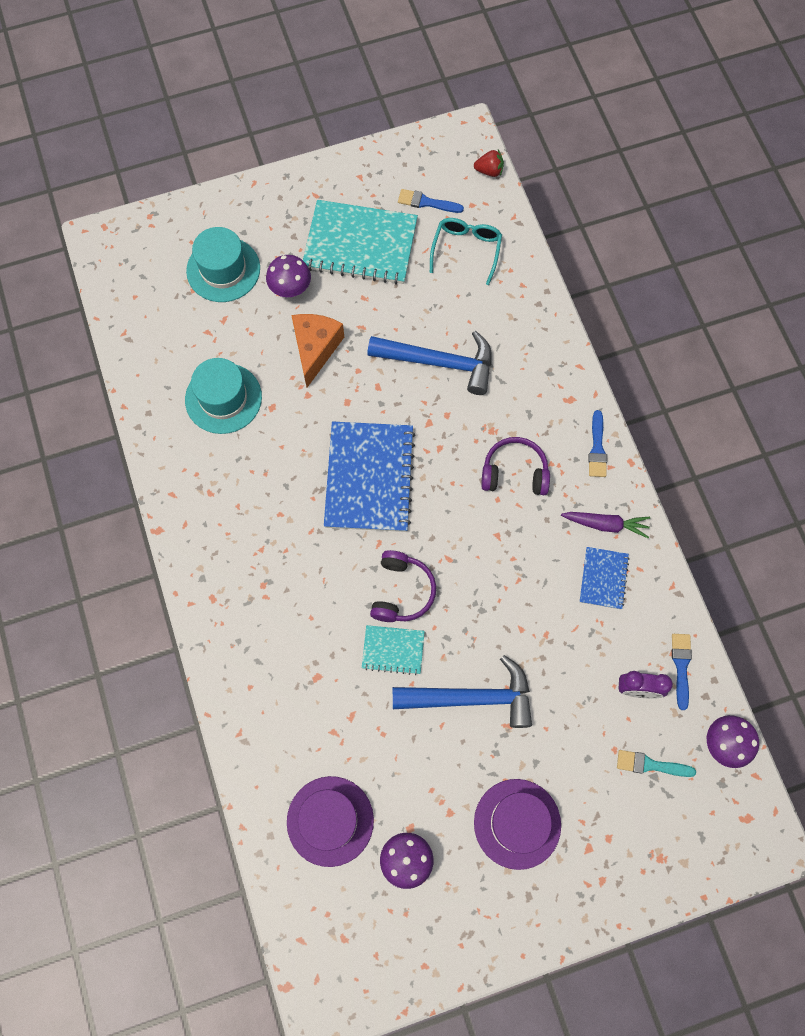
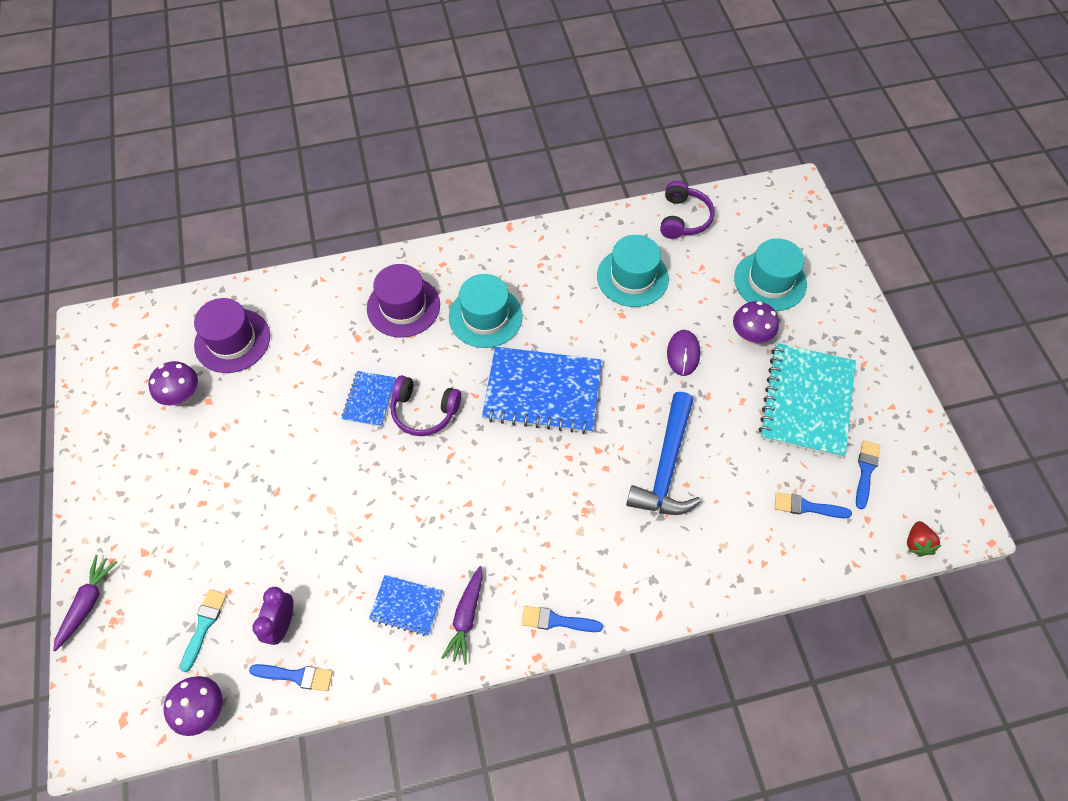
camera: 95 degrees right, 10 degrees down
(281, 543) = (485, 316): none -> turquoise hat
(315, 349) = (683, 354): orange cheese -> purple mouse
(393, 650) = (369, 399): turquoise notebook -> blue notebook
(466, 250) = (807, 507): turquoise glasses -> blue brush
(472, 697) = (310, 463): blue hammer -> none
(514, 472) = (535, 528): purple headphones -> purple headphones (683, 218)
(517, 823) = (185, 490): purple hat -> purple hat (403, 306)
(648, 891) = (88, 603): none -> purple carrot

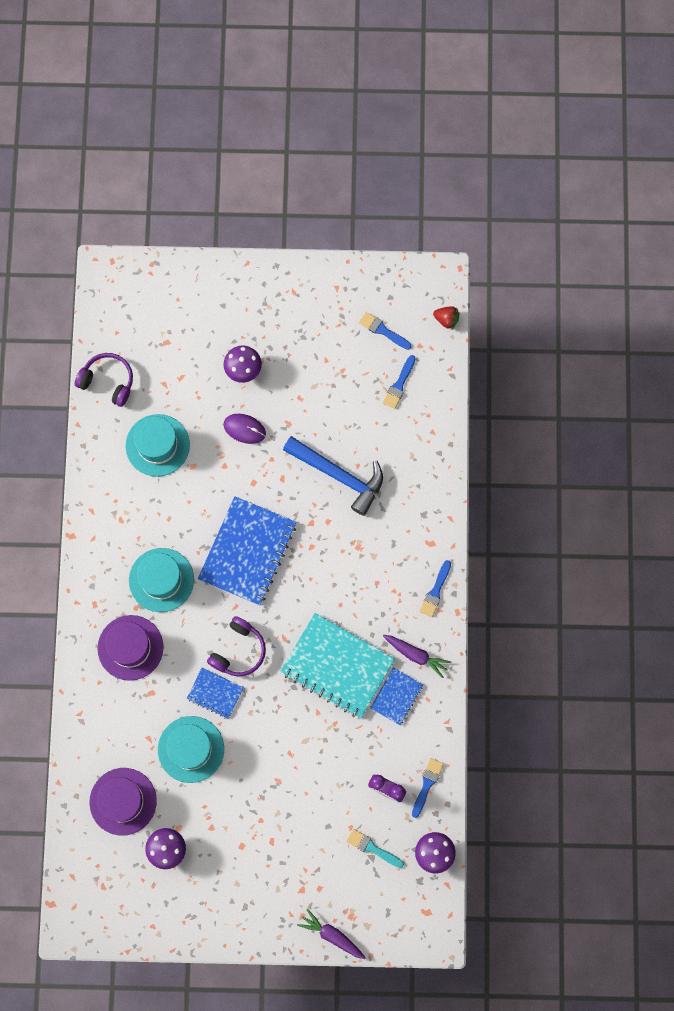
camera: 75 degrees left, 15 degrees up
(770, 281) = (195, 333): turquoise hat -> turquoise hat (191, 749)
(807, 401) = (314, 349): turquoise notebook -> turquoise notebook (337, 666)

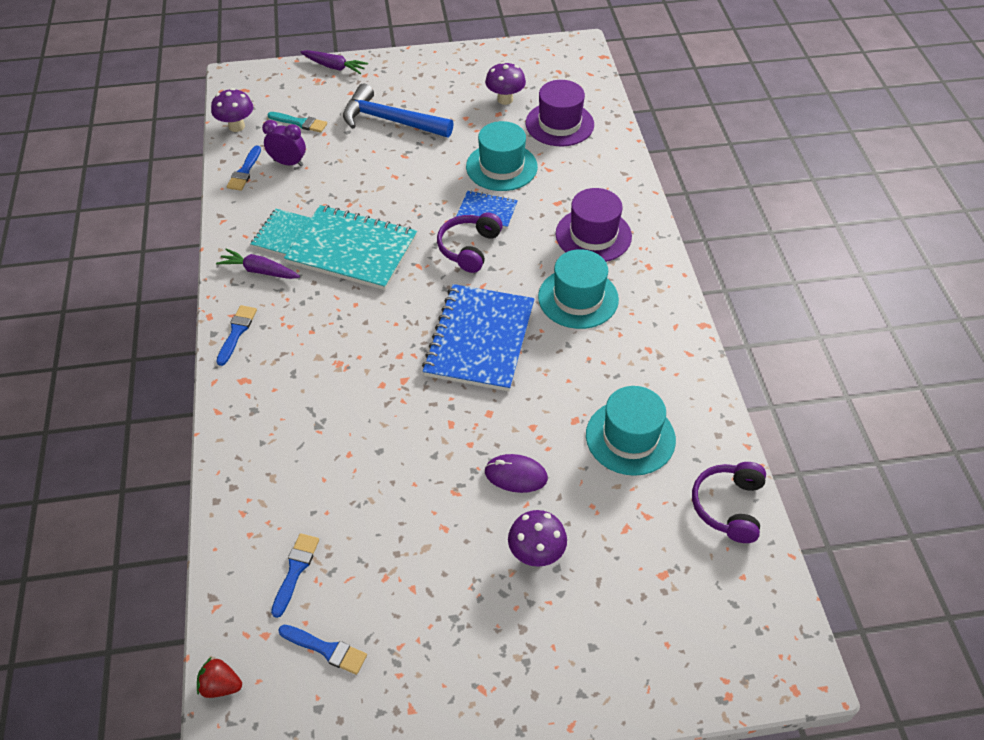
camera: 170 degrees right, 25 degrees down
(108, 381) = (728, 506): purple headphones -> purple headphones turned 90 degrees clockwise
(339, 475) = (373, 438): blue hammer -> blue hammer (390, 121)
(396, 696) = (281, 233): blue notebook -> turquoise notebook

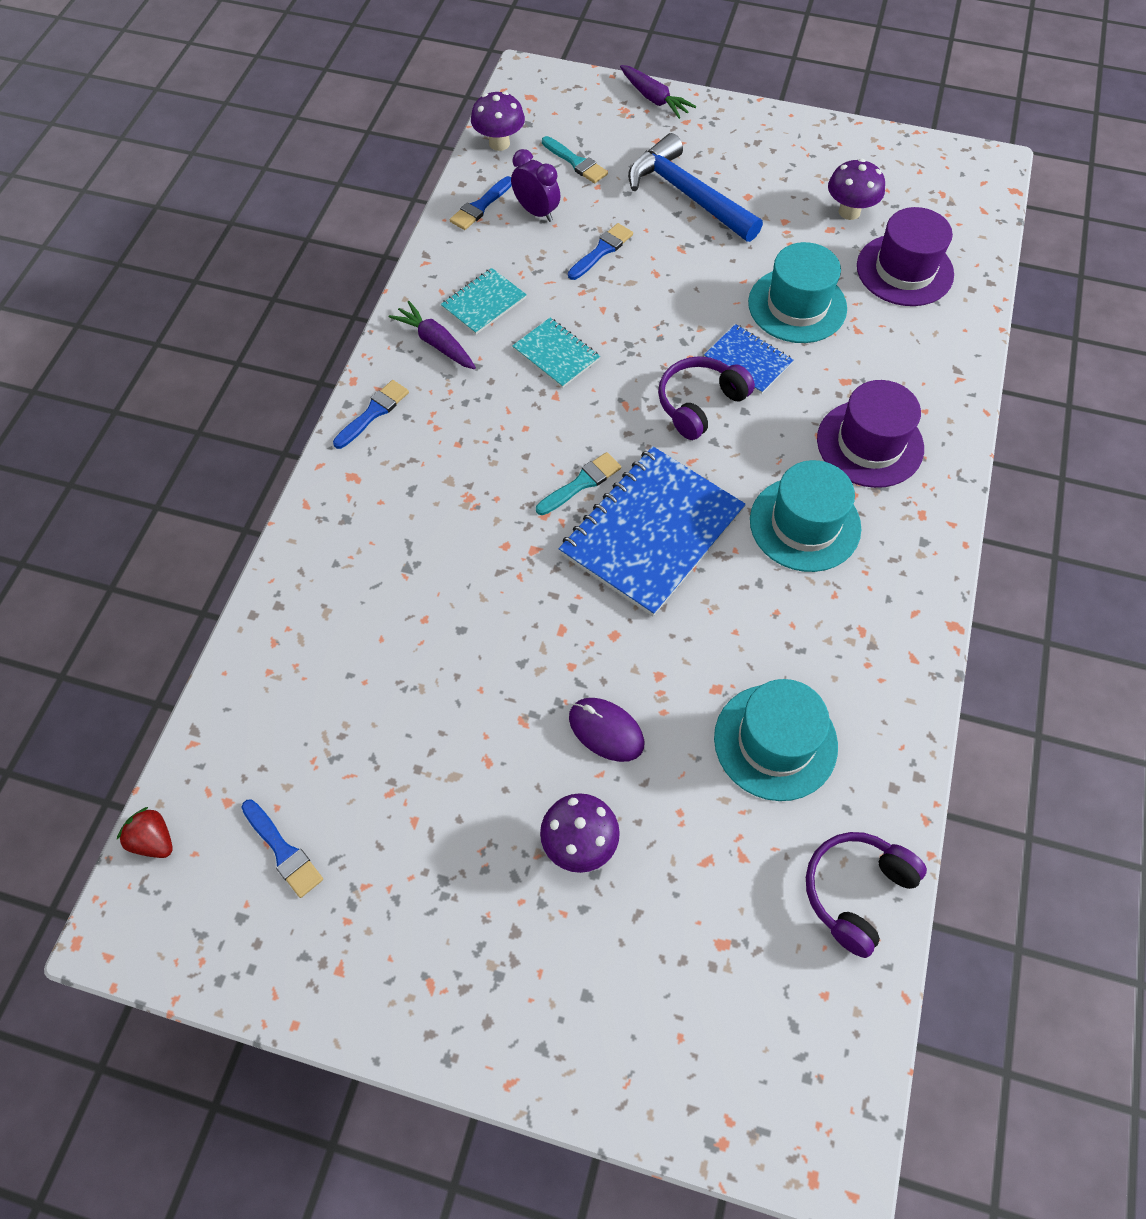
camera: 25 degrees right, 10 degrees up
(295, 570) = (296, 738): blue brush -> blue brush (602, 250)
(352, 250) = (556, 354): turquoise notebook -> turquoise notebook, size x0.50
(414, 326) = (581, 483): none -> turquoise brush

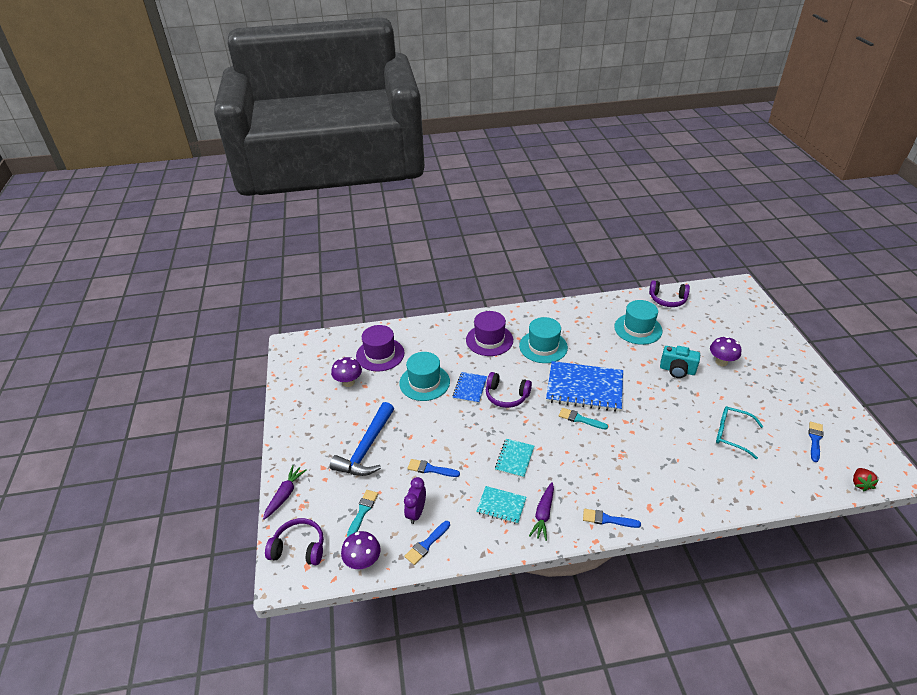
camera: 115 degrees left, 20 degrees down
(395, 705) = (731, 434): none -> turquoise glasses
(480, 206) = (426, 544): blue brush -> blue brush turned 120 degrees clockwise
(560, 95) = (299, 548): none -> purple headphones
(606, 730) = (677, 370): purple mouse -> turquoise camera

